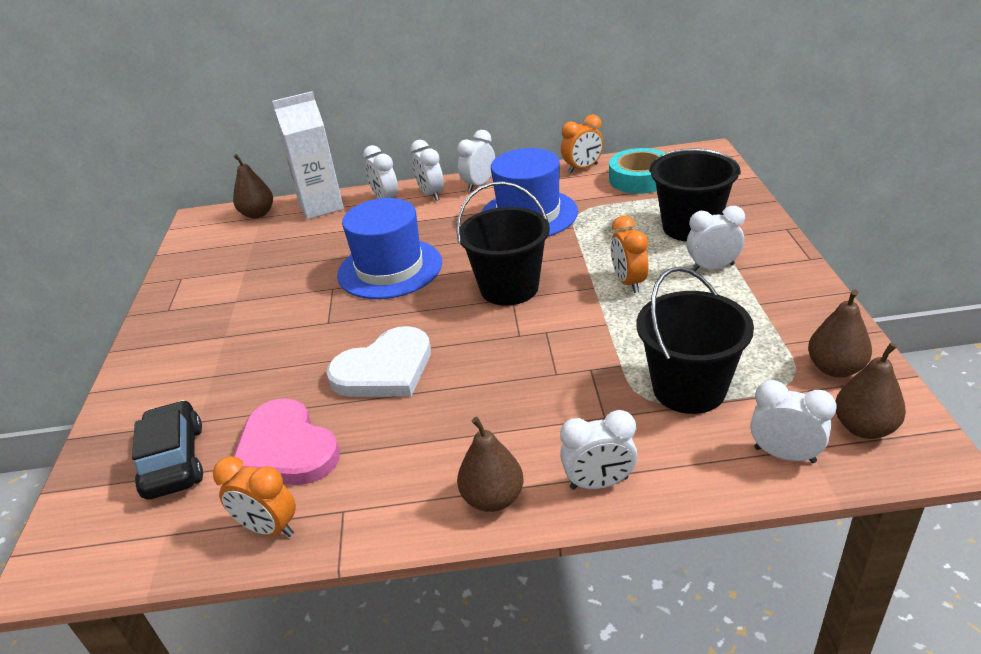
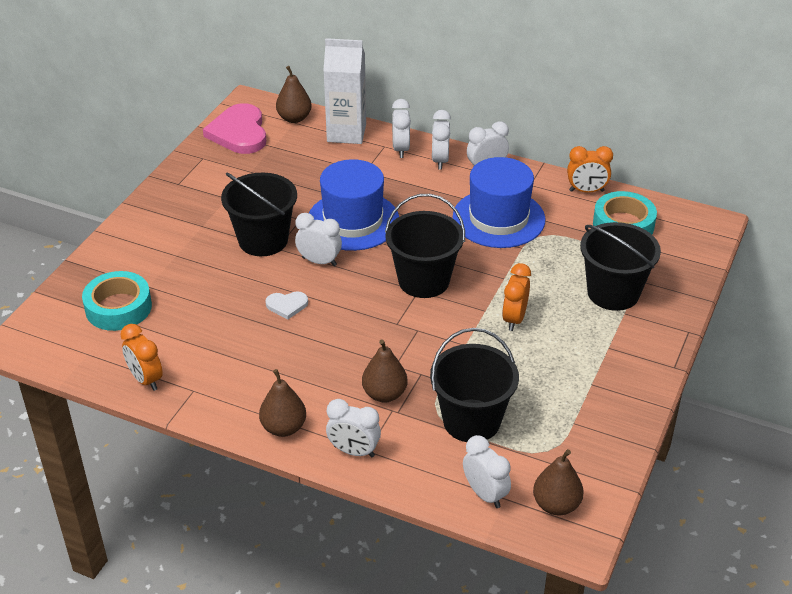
camera: 25 degrees right, 5 degrees up
(174, 461) = (118, 307): black car -> turquoise tape
(285, 449) = (187, 333): pink heart -> pink heart (239, 132)
(306, 321) = (263, 240): none -> black bucket
(384, 369) = (287, 305): white heart -> white heart, size x0.49
(712, 267) = (590, 337): white clock -> white clock (319, 261)
(835, 368) = (586, 458): brown pear -> brown pear (384, 394)

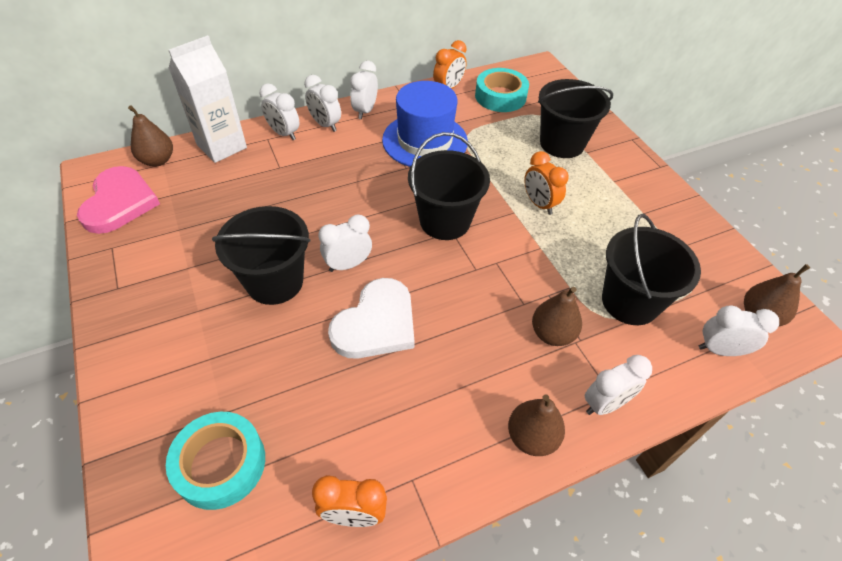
camera: 50 degrees left, 10 degrees up
(239, 132) = (119, 202): pink heart -> pink heart turned 120 degrees counterclockwise
(287, 305) = (376, 323): white heart -> white heart, size x2.06
(353, 221) = (327, 212): blue hat -> none

